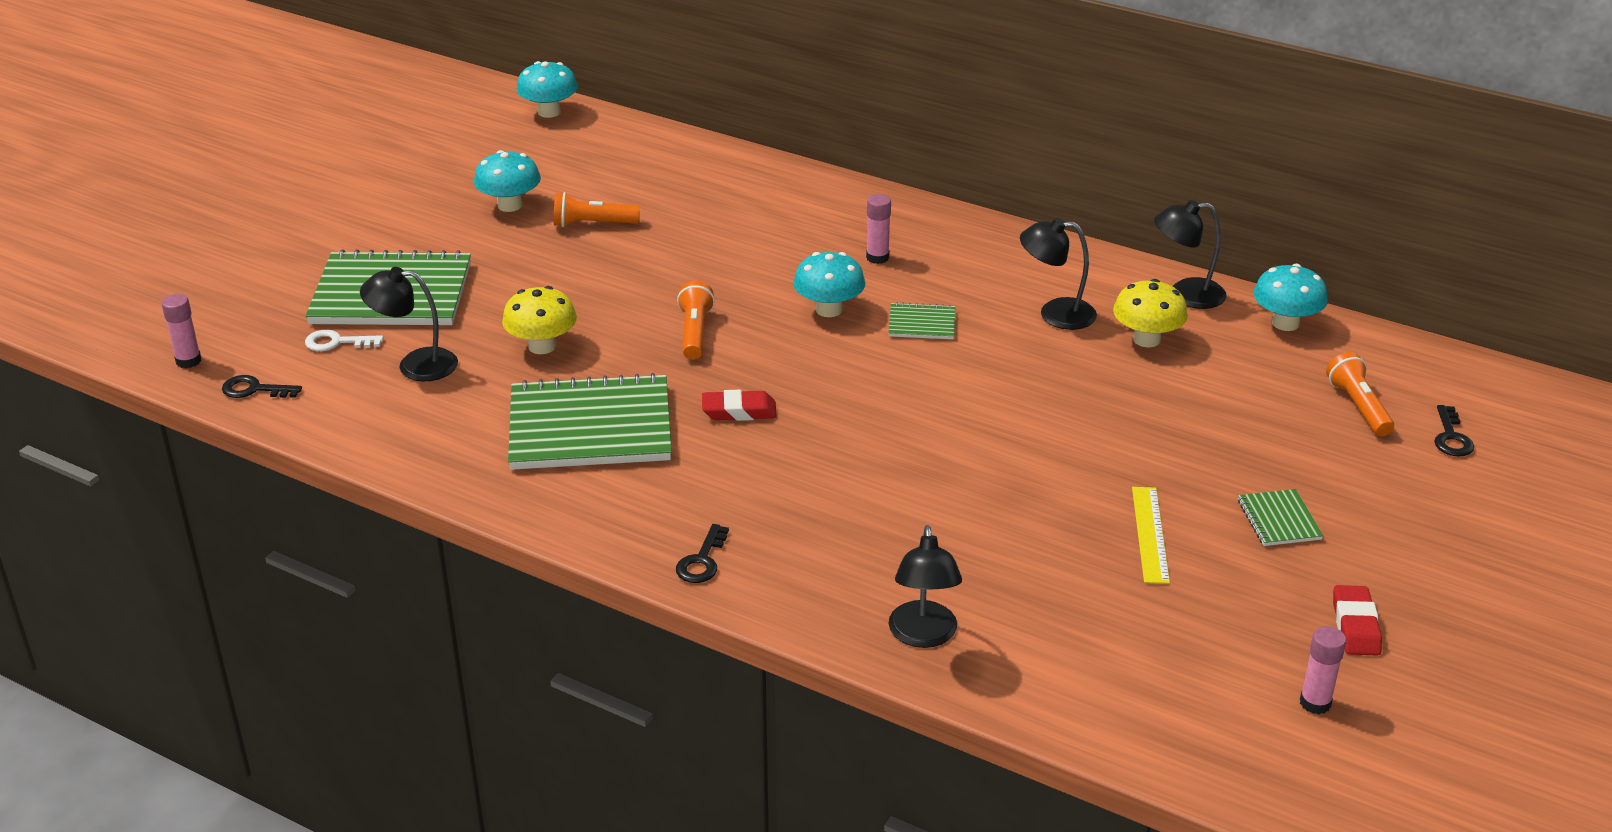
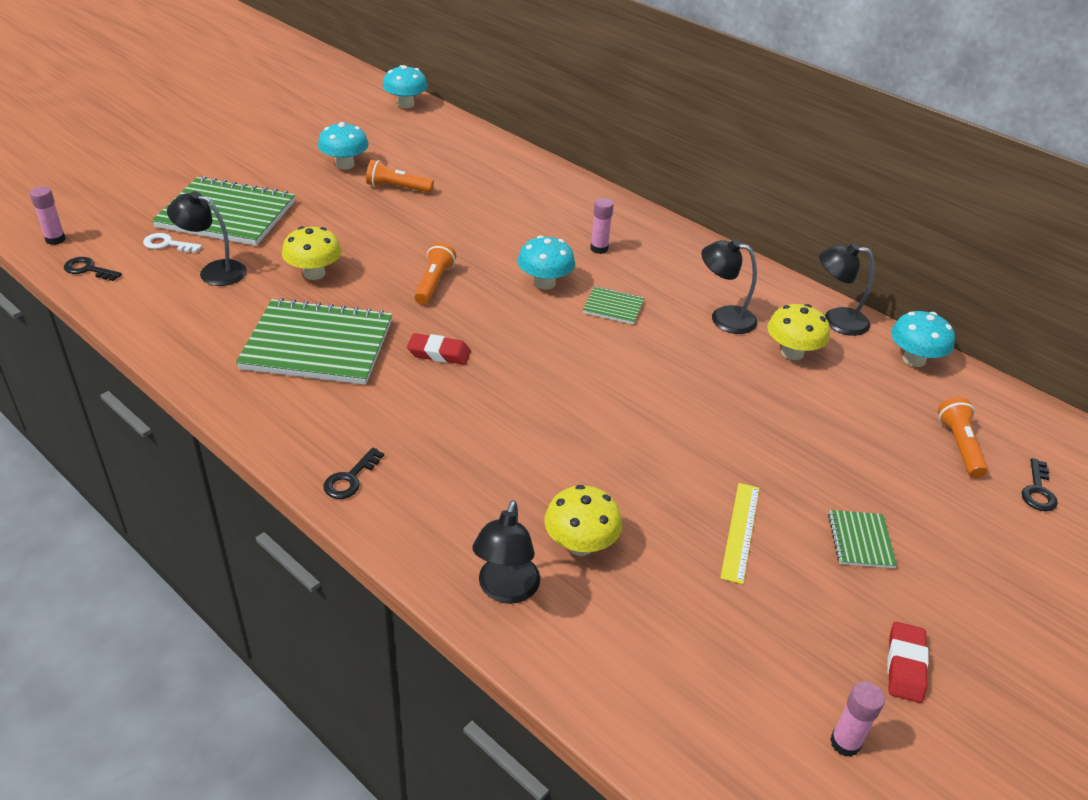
camera: 10 degrees right, 5 degrees up
(984, 578) = (580, 544): none -> yellow mushroom

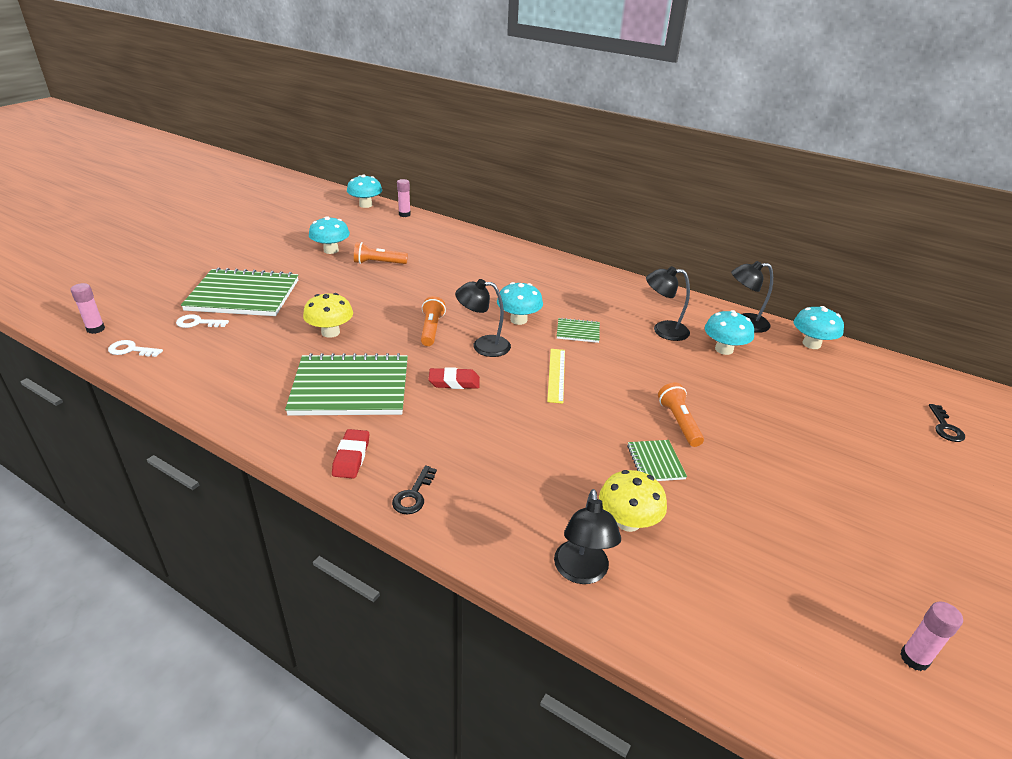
camera: 10 degrees left, 5 degrees down
(88, 269) = (131, 350): black key -> white key
(214, 271) = (244, 340): black lamp -> black lamp (483, 346)
(599, 248) = (550, 291): pink glue stick -> pink glue stick (404, 214)
(740, 531) = (749, 491): yellow ruler -> yellow ruler (556, 375)
(792, 352) = (724, 349): yellow mushroom -> turquoise mushroom
(860, 540) = (841, 484): green notebook -> green notebook (655, 462)
(905, 665) = (925, 581): red eraser -> red eraser (351, 457)
(959, 446) = (874, 402): orange flashlight -> orange flashlight (679, 422)

